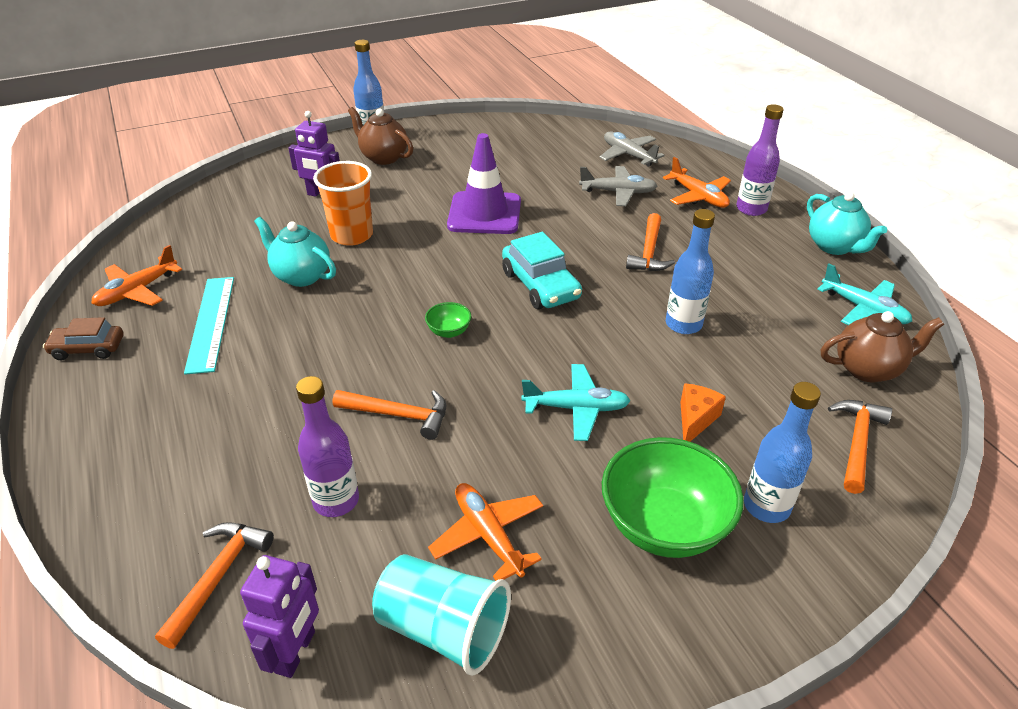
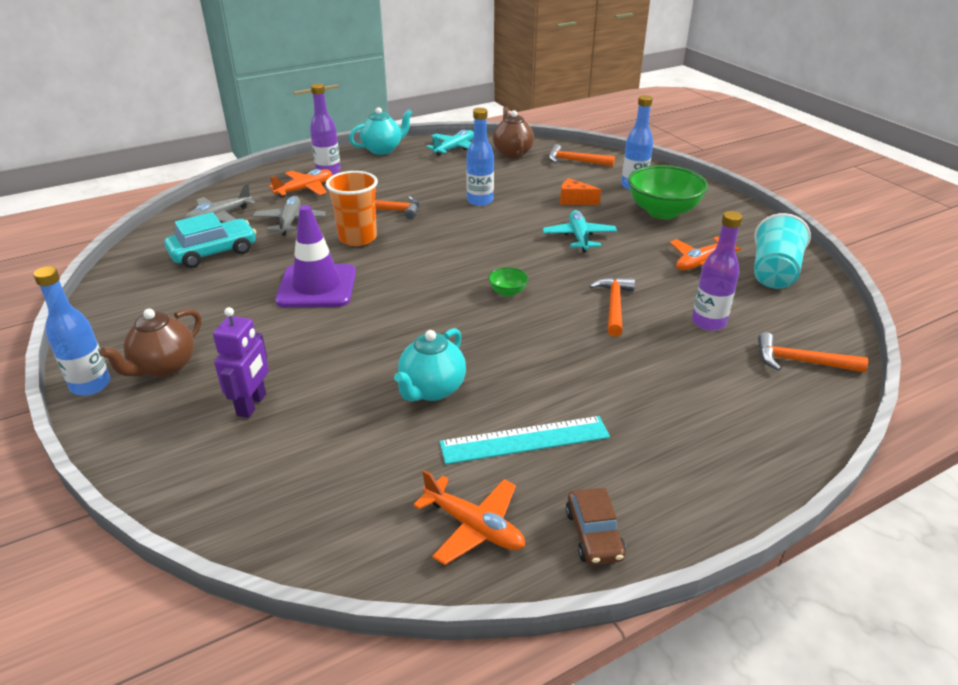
camera: 95 degrees left, 5 degrees down
(296, 652) = (825, 320): purple robot -> none
(352, 235) = (351, 366): orange cup -> orange cup (357, 238)
(540, 285) = (438, 254): turquoise car -> turquoise car (213, 252)

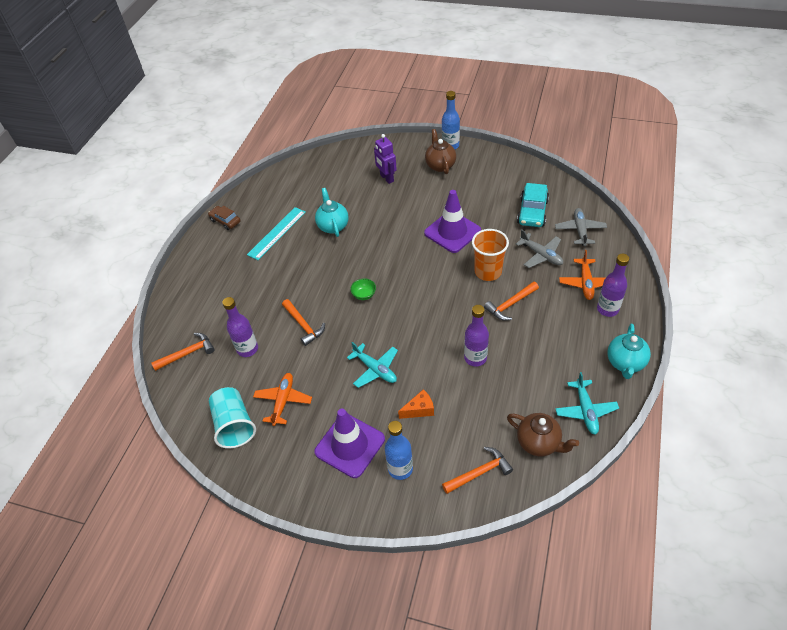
camera: 140 degrees right, 15 degrees up
(474, 527) = (264, 199): orange plane -> none
(480, 201) = (475, 358): blue bottle -> purple bottle
(662, 212) = (350, 445): green bowl -> purple traffic cone

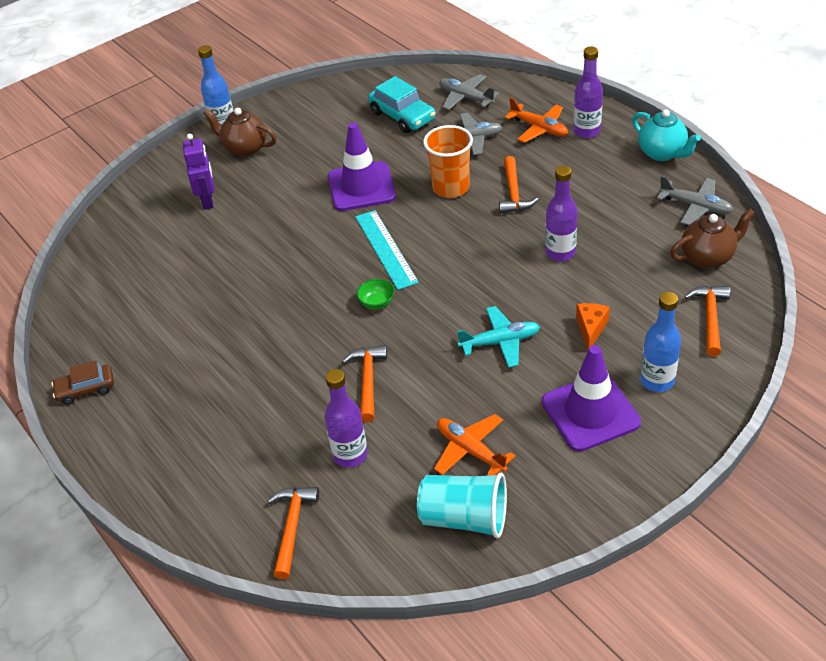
camera: 55 degrees left, 5 degrees down
(277, 233) = (176, 343): turquoise ruler -> turquoise ruler (386, 249)
(304, 325) = (368, 380): orange hammer -> orange hammer turned 90 degrees counterclockwise
(333, 226) = (230, 283): turquoise teapot -> none
(386, 178) = (208, 200): purple robot -> purple robot turned 105 degrees counterclockwise
(585, 410) = (695, 206): turquoise plane -> grey plane

